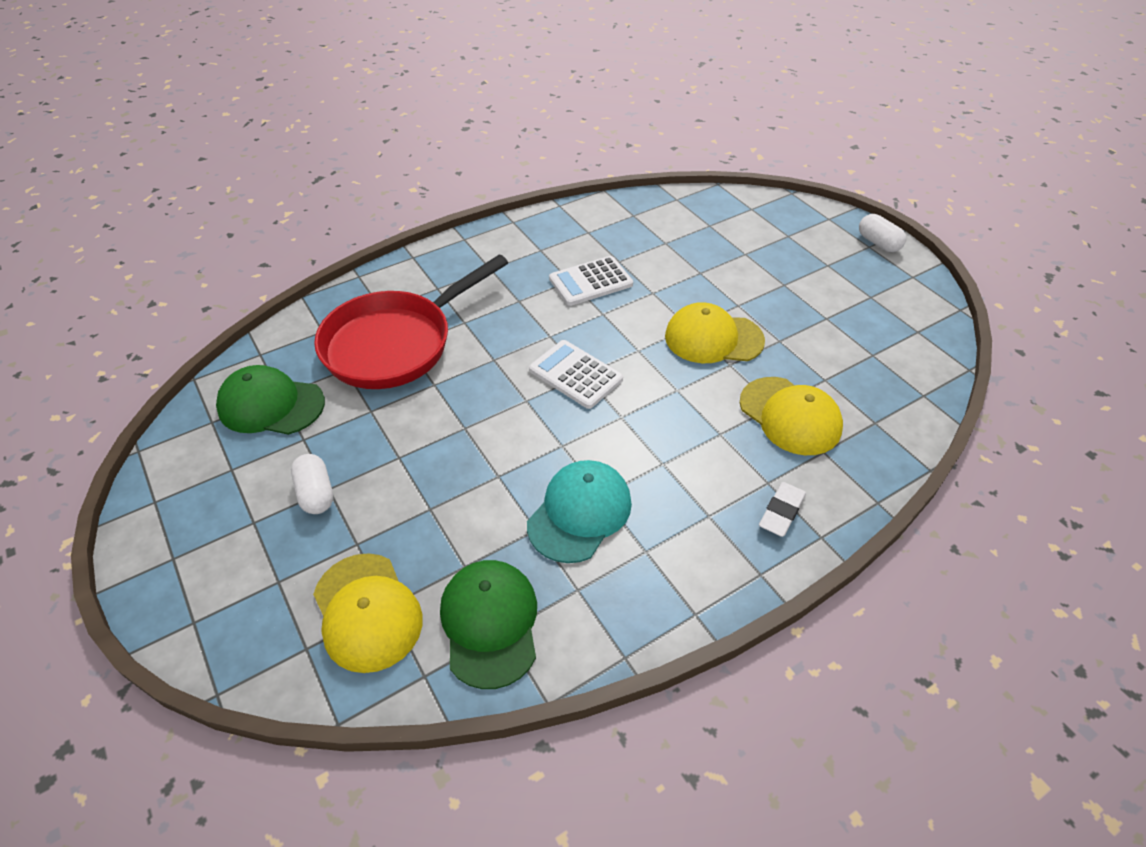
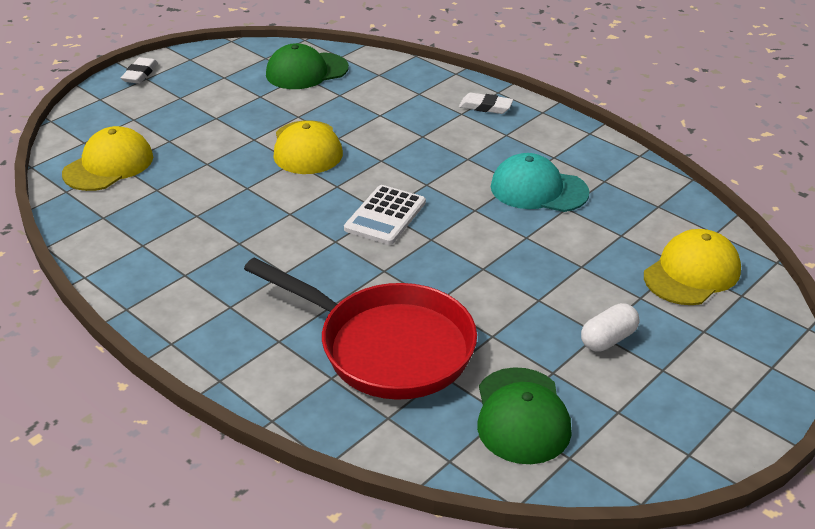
camera: 105 degrees left, 10 degrees down
(490, 623) = (657, 213): green cap -> green cap (306, 71)
(590, 281) = (238, 228): white calculator -> none
(790, 416) = (388, 107): yellow cap -> yellow cap (109, 165)
(878, 243) = (140, 74): white capsule -> white eraser

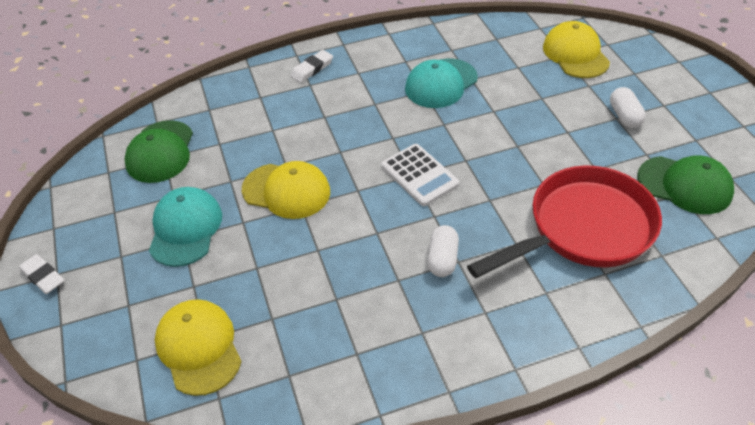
camera: 60 degrees left, 10 degrees up
(227, 115) = (185, 229): none -> turquoise cap
(281, 262) = (442, 259): none -> white capsule

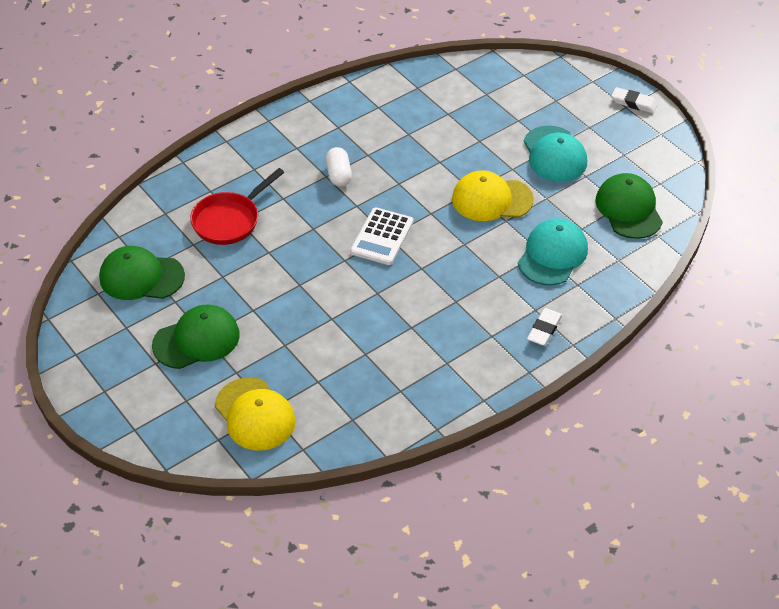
camera: 160 degrees right, 0 degrees up
(199, 348) = (487, 88): yellow cap -> none
(419, 175) = (382, 237): white calculator -> white calculator turned 105 degrees counterclockwise
(441, 83) = (396, 340): turquoise cap -> turquoise cap (552, 255)
(584, 229) = (229, 220): red pan -> red pan, size x0.63
(624, 116) = (196, 340): white capsule -> green cap

